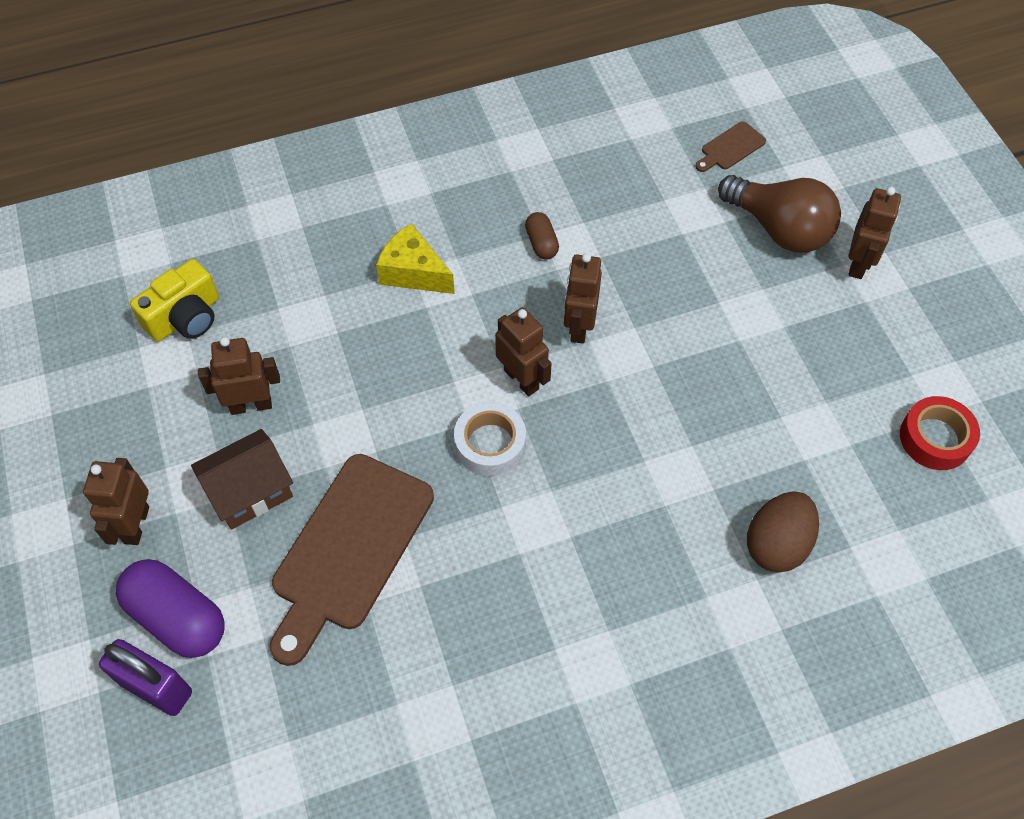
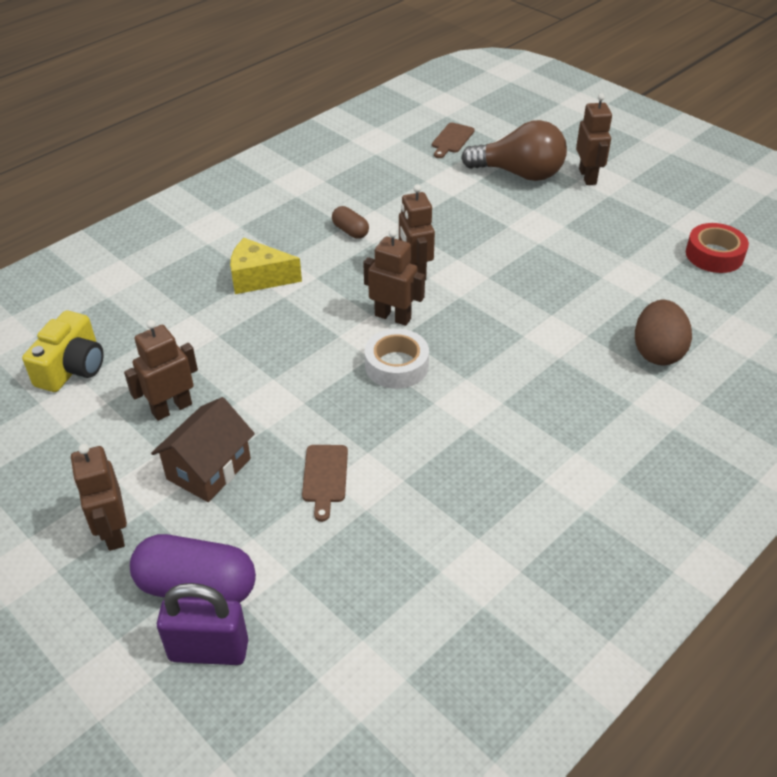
camera: 25 degrees left, 15 degrees down
(349, 549) = (325, 477): brown cutting board -> brown cutting board, size x0.44

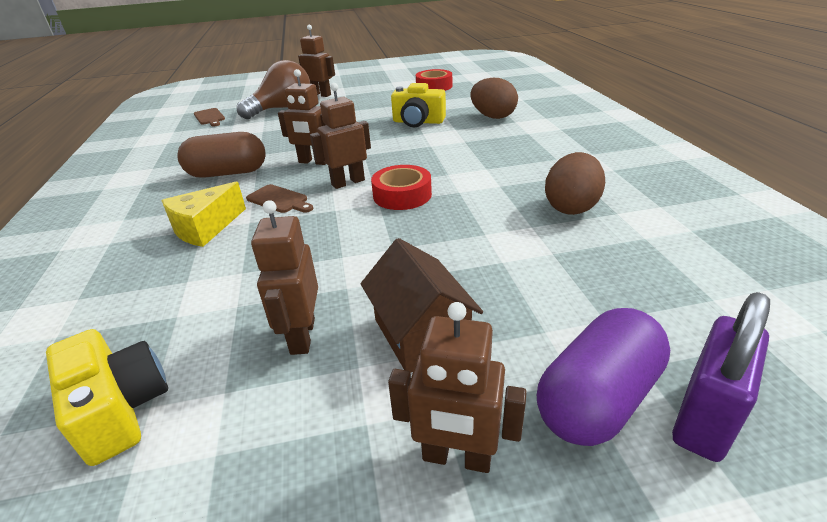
camera: 55 degrees left, 10 degrees down
(325, 477) = (496, 263): brown cutting board -> brown cutting board (279, 200)
(350, 231) = (227, 173): brown capsule -> brown capsule, size x1.91
(396, 365) = (402, 195): white tape -> red tape
(464, 498) = (571, 207): none -> brown egg
(580, 295) = (418, 122): none -> yellow camera

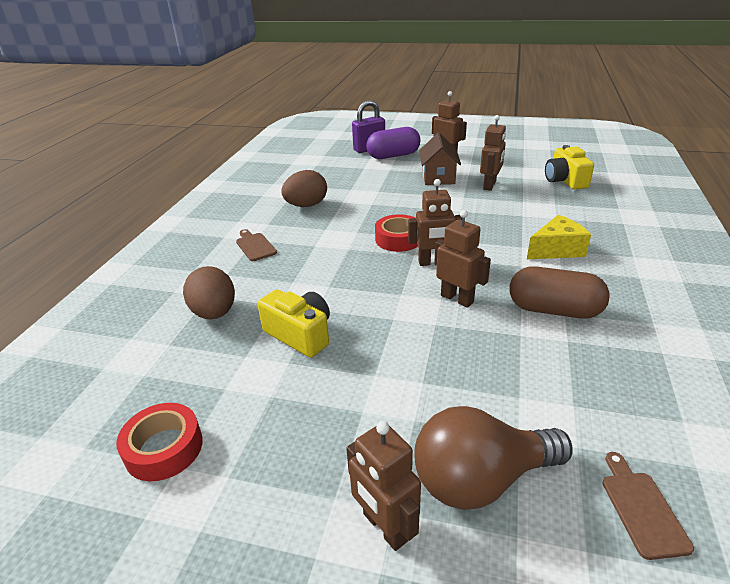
camera: 155 degrees left, 0 degrees up
(279, 200) = (497, 260): brown cutting board -> brown cutting board (255, 246)

